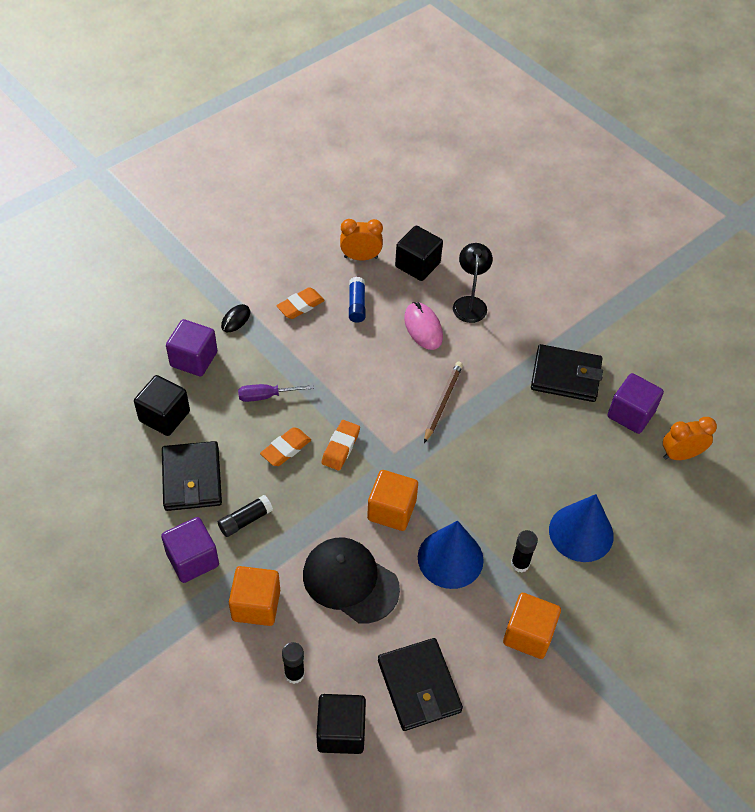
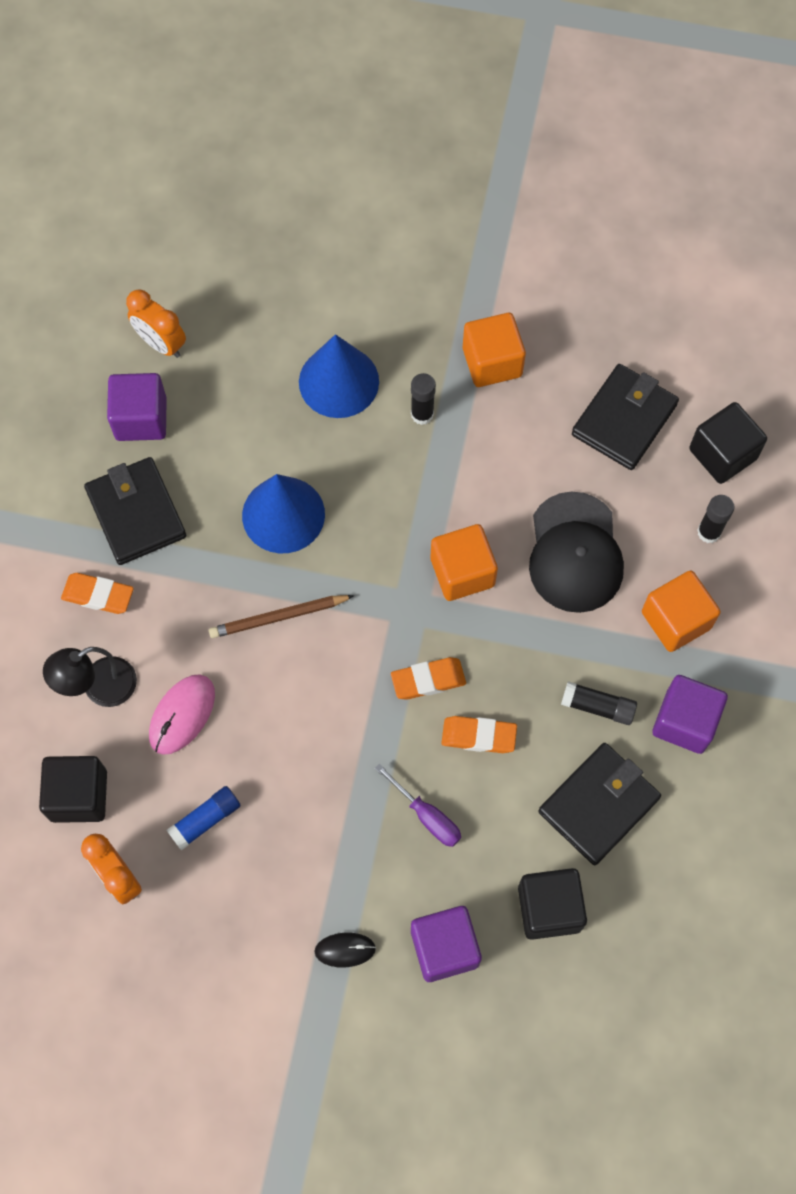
camera: 125 degrees left, 15 degrees up
(300, 306) = (260, 887): orange eraser -> orange eraser (98, 595)
(450, 558) = (470, 480): blue cone -> blue cone (283, 514)

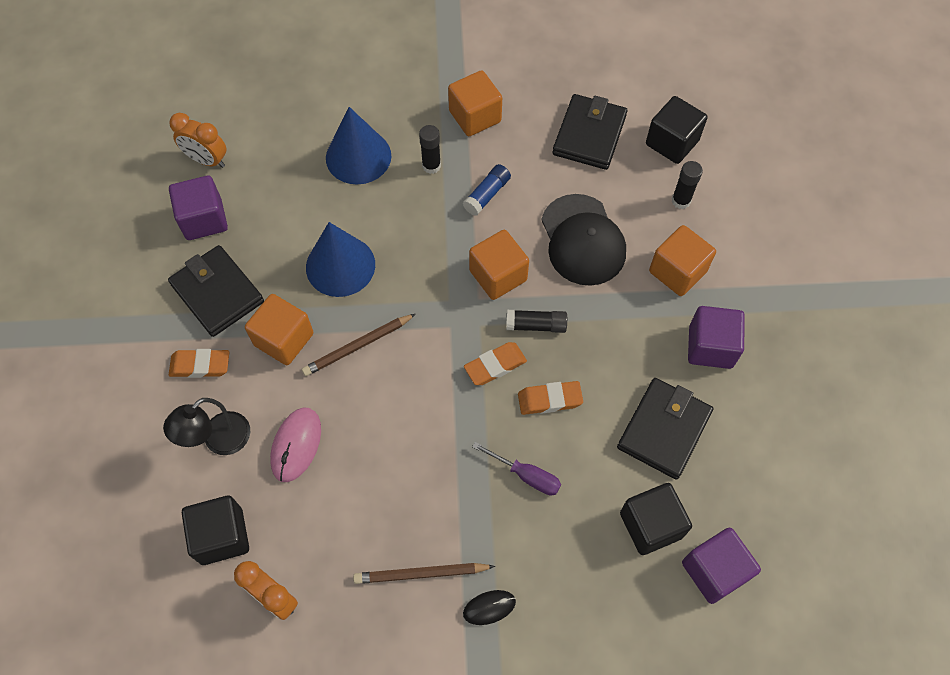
camera: 15 degrees left, 5 degrees down
(198, 588) = (284, 339): none -> orange cube
(205, 820) = (338, 528): blue glue stick -> blue glue stick (487, 194)
(281, 894) = (421, 574): none -> brown pencil
(444, 948) = (573, 582): purple cube -> purple cube (714, 571)
(598, 706) = (638, 352): black glue stick -> black glue stick (536, 325)

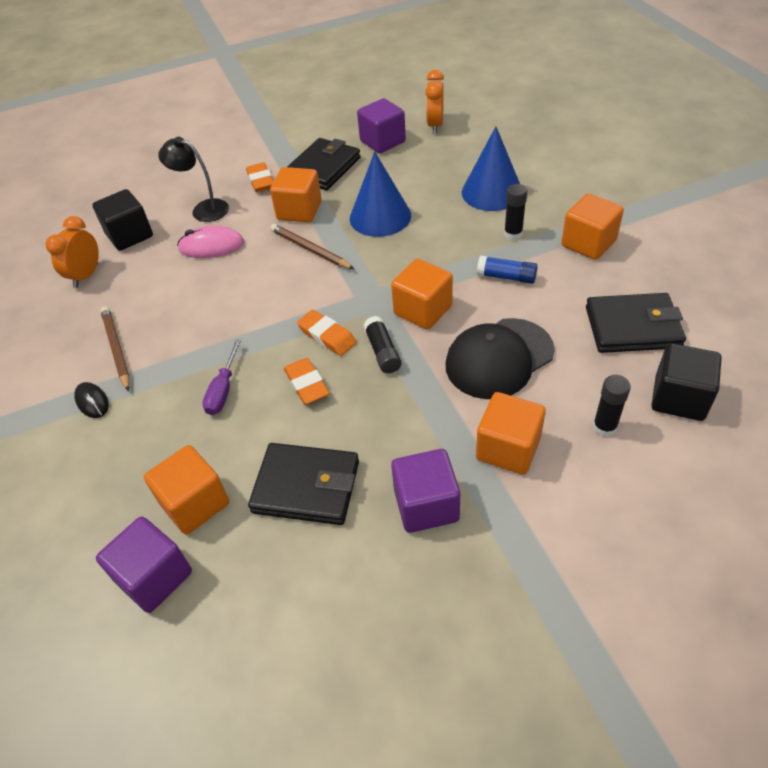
camera: 75 degrees right, 15 degrees down
(650, 525) = (195, 503): black cube -> orange cube

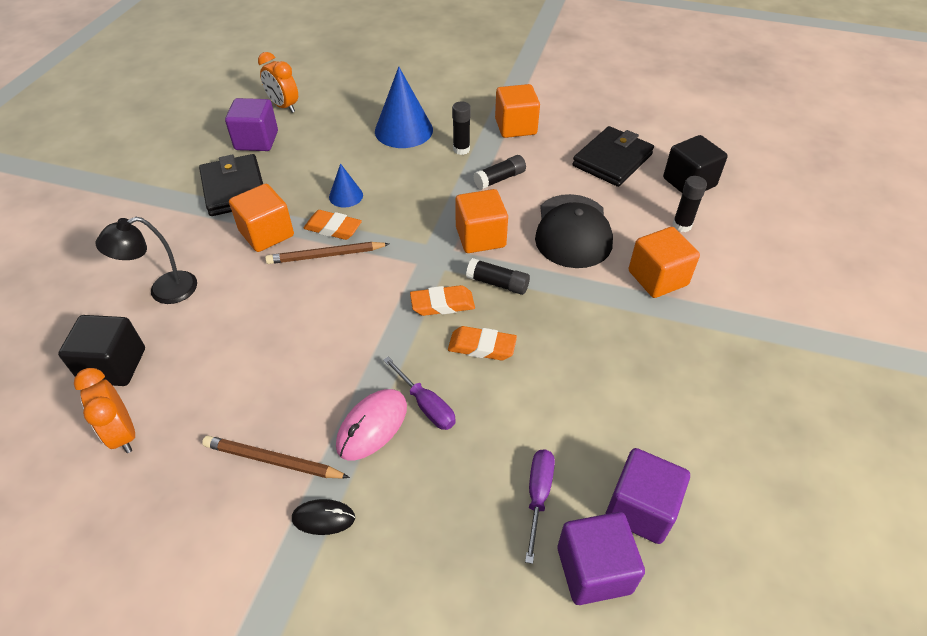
camera: 55 degrees left, 0 degrees up
(195, 503) = (538, 495): orange cube -> purple screwdriver
(211, 246) = (226, 314): pink mouse -> pink mouse (372, 426)
(261, 181) = (187, 233): orange eraser -> orange eraser (333, 228)
(306, 487) = (590, 408): black wallet -> none
(380, 217) = (346, 196): blue cone -> blue cone, size x0.53
(426, 505) = (669, 349): purple cube -> purple cube (640, 508)
(506, 277) = (500, 179): blue glue stick -> black glue stick

